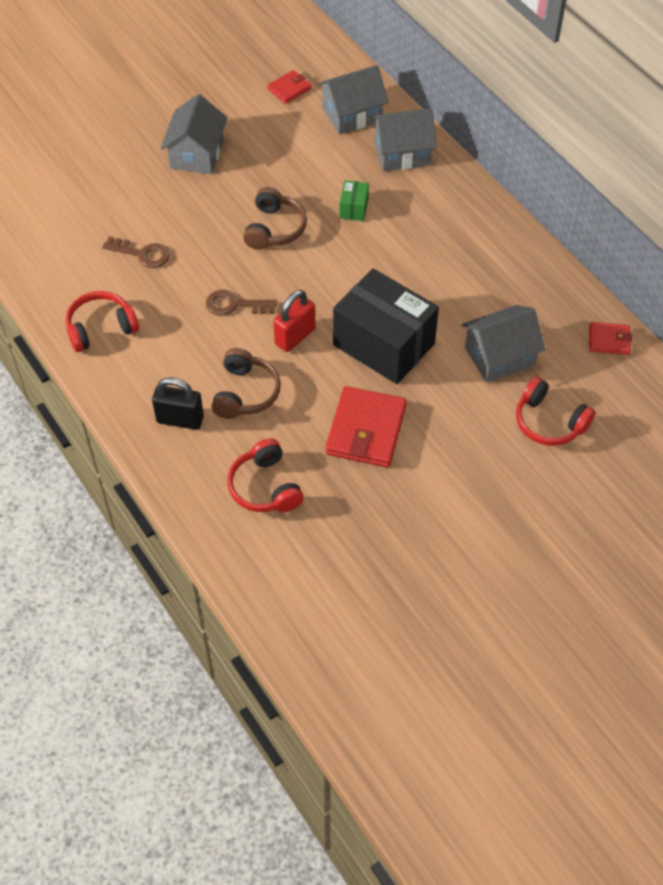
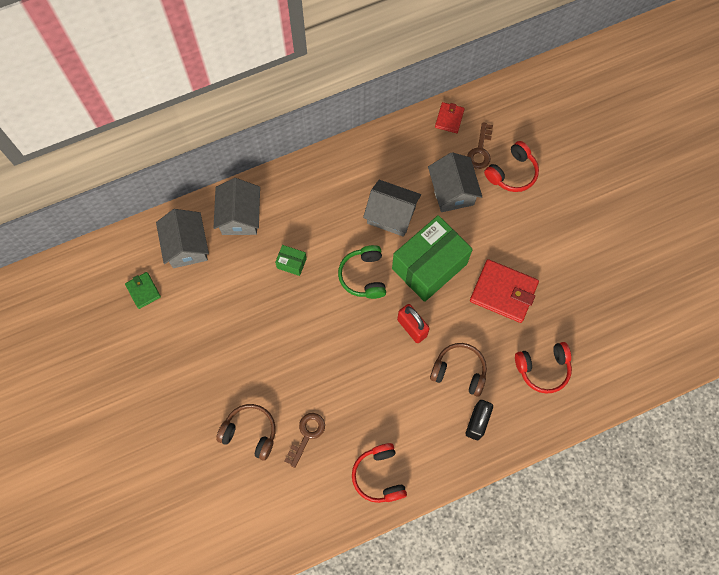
camera: 80 degrees left, 15 degrees up
(196, 154) = (202, 378): grey house -> grey house (391, 215)
(235, 305) = (373, 368): brown key -> brown key (480, 150)
(274, 229) = (300, 327): brown headphones -> brown headphones (250, 433)
(289, 89) = (143, 291): red wallet -> green wallet
(354, 279) = (364, 276): none -> green headphones
(384, 344) = (429, 266): black box -> green box

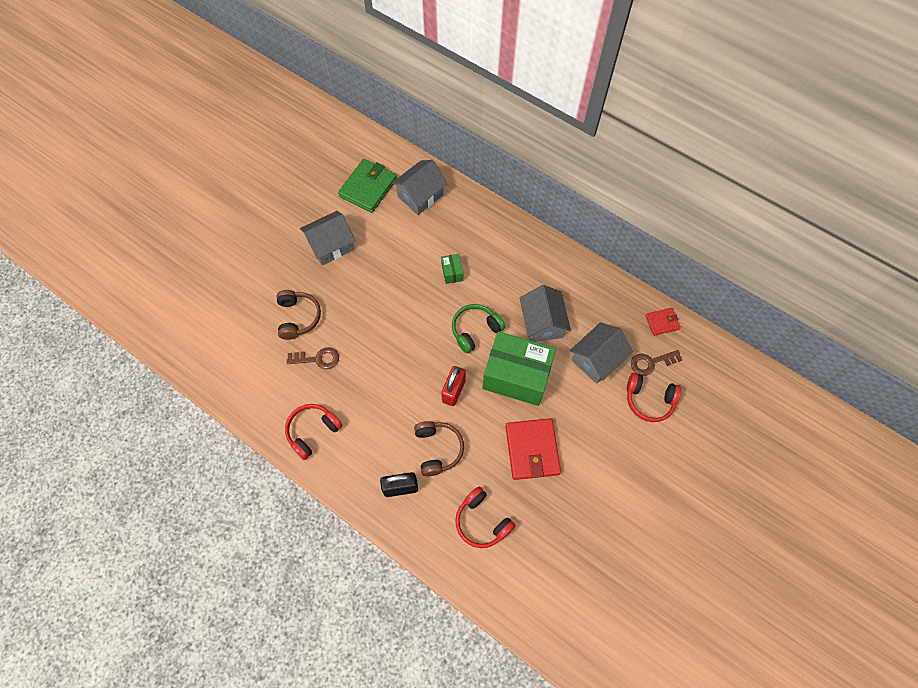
camera: 60 degrees right, 5 degrees down
(143, 291) = (368, 188): green wallet -> green wallet, size x1.87
(240, 216) = (467, 217): grey house -> grey house (331, 246)

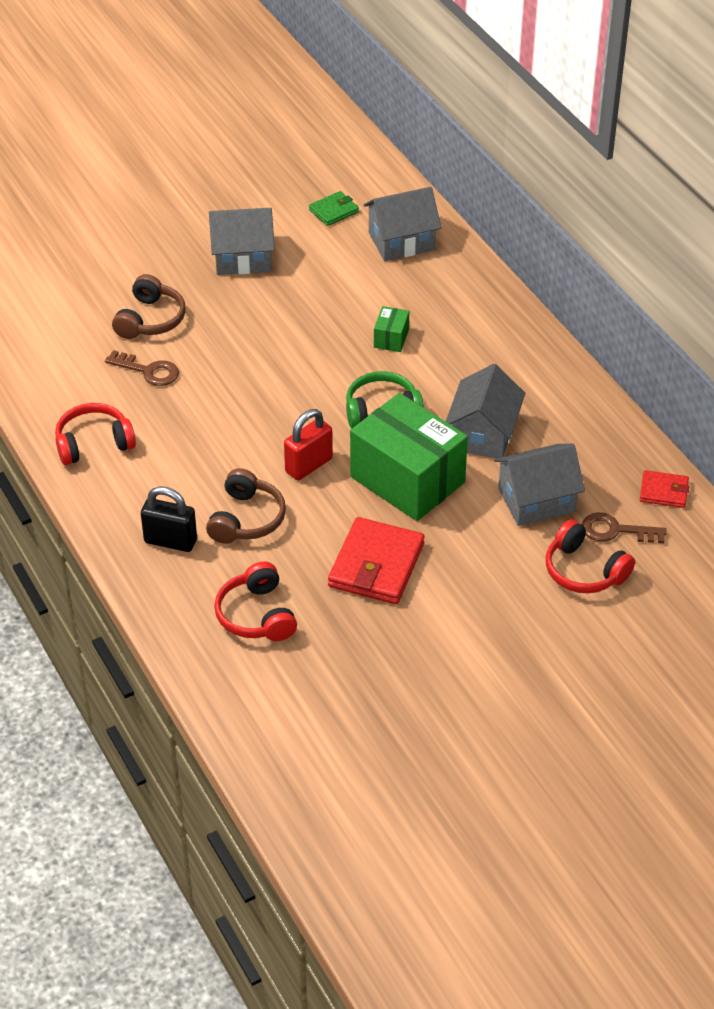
camera: 25 degrees right, 20 degrees down
(368, 188) = (333, 211): green wallet -> green wallet, size x0.54

